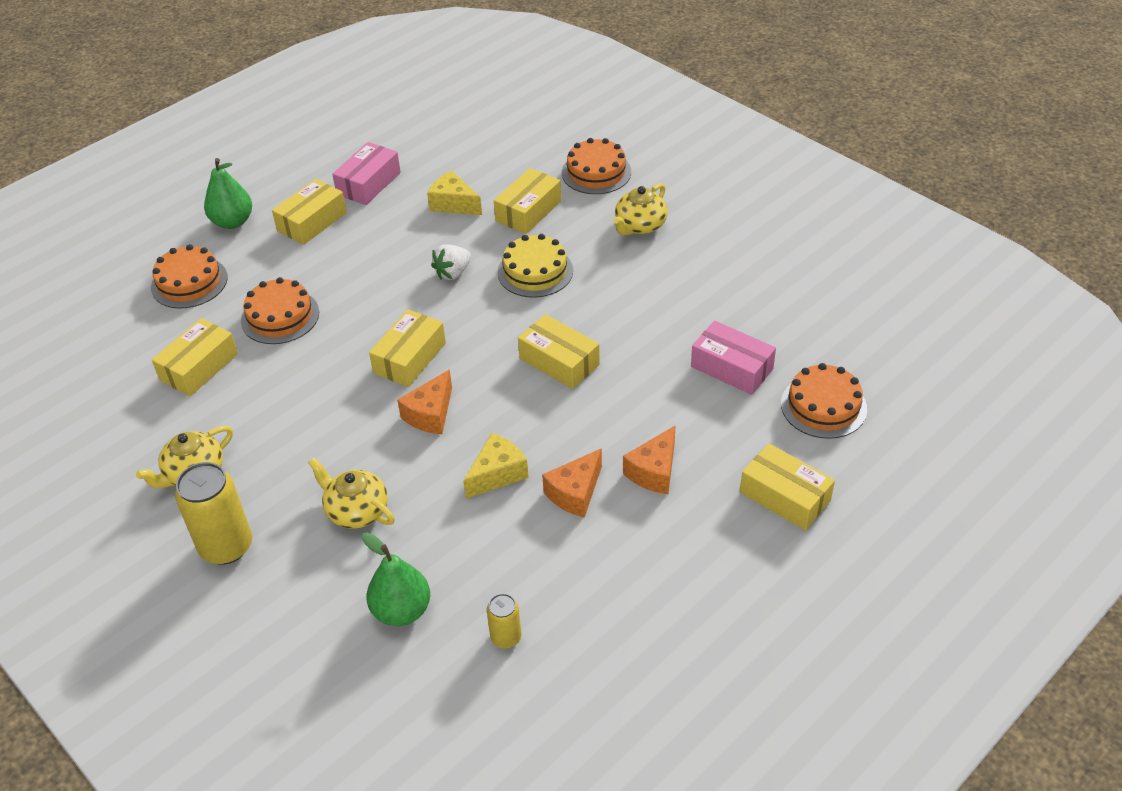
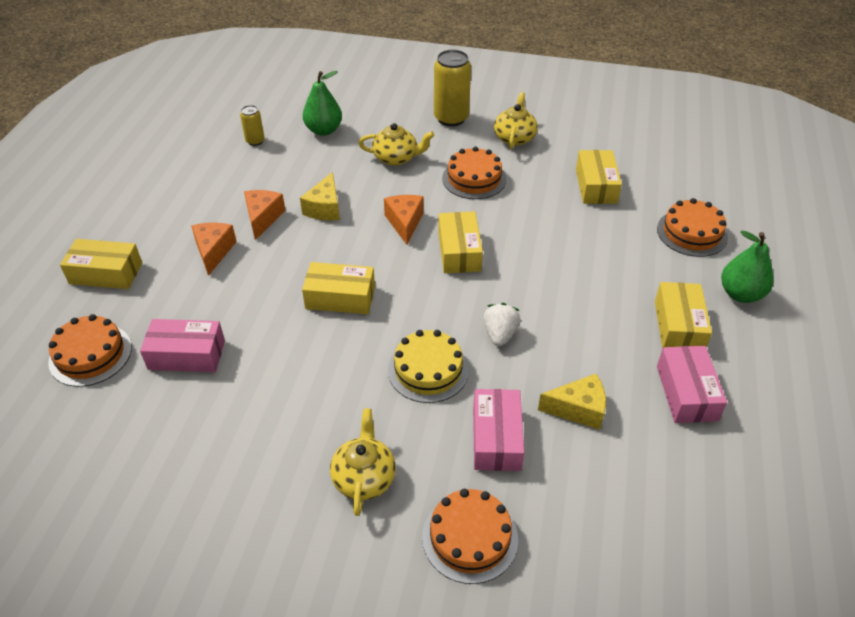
camera: 145 degrees right, 0 degrees up
(280, 316) = (590, 239): orange cake -> orange cake (474, 178)
(528, 211) = (496, 438): yellow box -> pink box

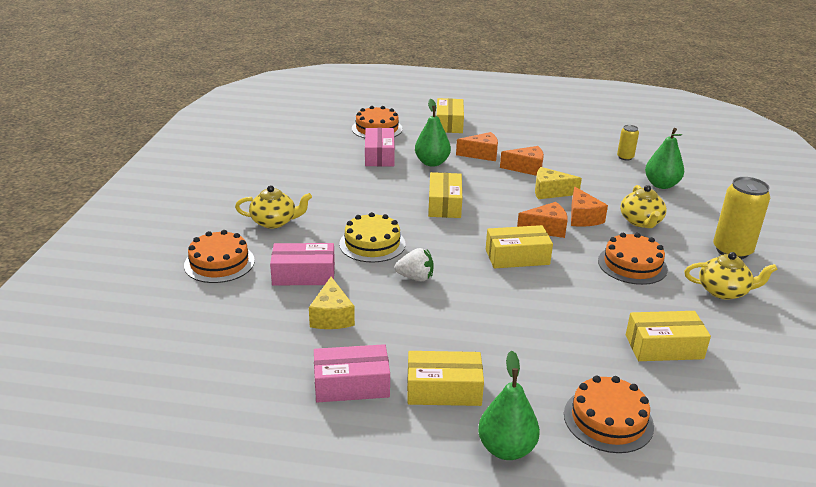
camera: 85 degrees right, 15 degrees down
(224, 300) = (432, 163): none -> green pear
(384, 194) = (583, 217): none -> orange cheese

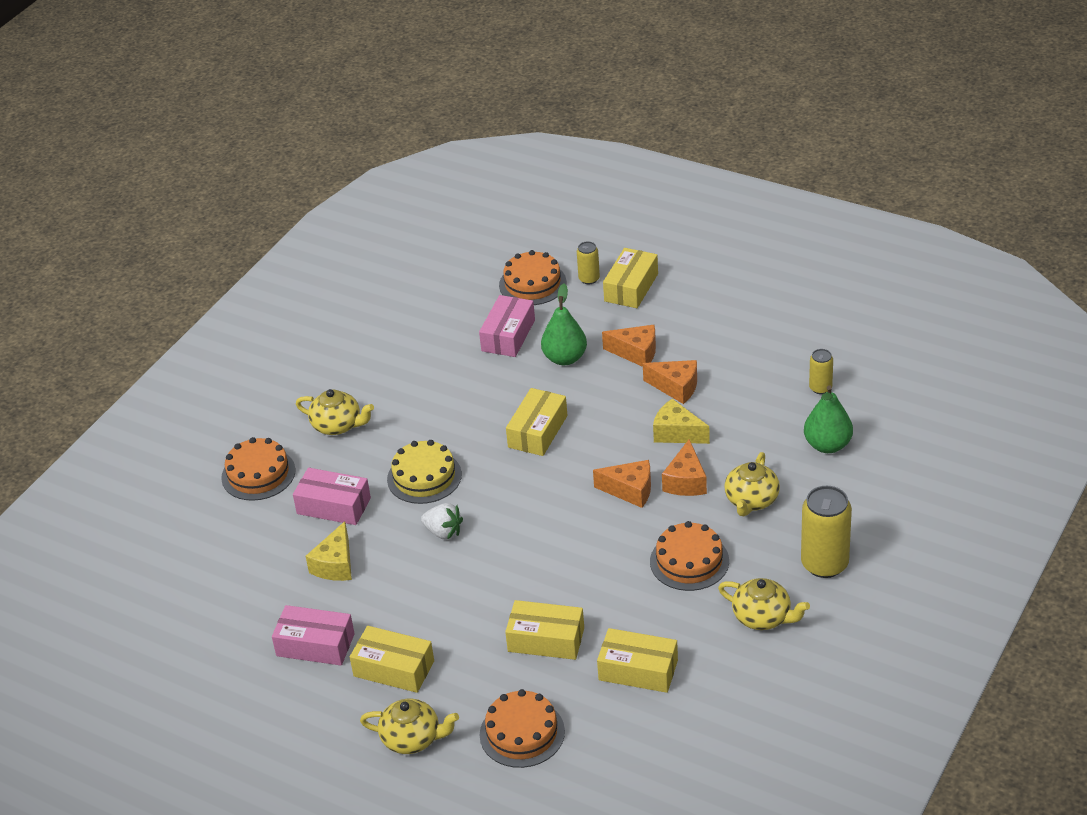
camera: 25 degrees right, 10 degrees up
(416, 123) = (589, 279): none -> yellow can
(506, 449) = (412, 738): green pear -> yellow teapot
(517, 257) = (569, 525): yellow box -> yellow box (546, 639)

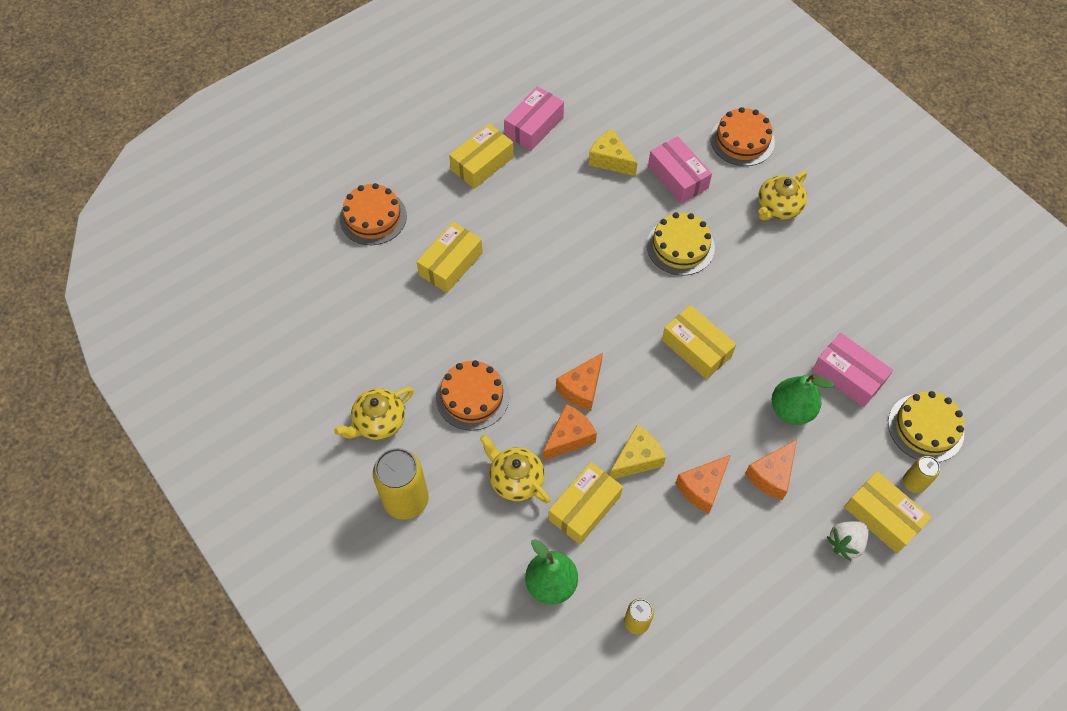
camera: 110 degrees right, 20 degrees up
(333, 506) = (677, 177): pink box -> pink box turned 75 degrees counterclockwise
(412, 738) = (411, 154): yellow teapot -> none
(443, 532) = (606, 238): white strawberry -> white strawberry (845, 543)
(532, 283) = (925, 428): orange cake -> yellow cake
(638, 670) = (382, 311): yellow box -> yellow box (584, 508)
(686, 481) = (569, 437): orange cheese -> orange cheese turned 105 degrees clockwise

